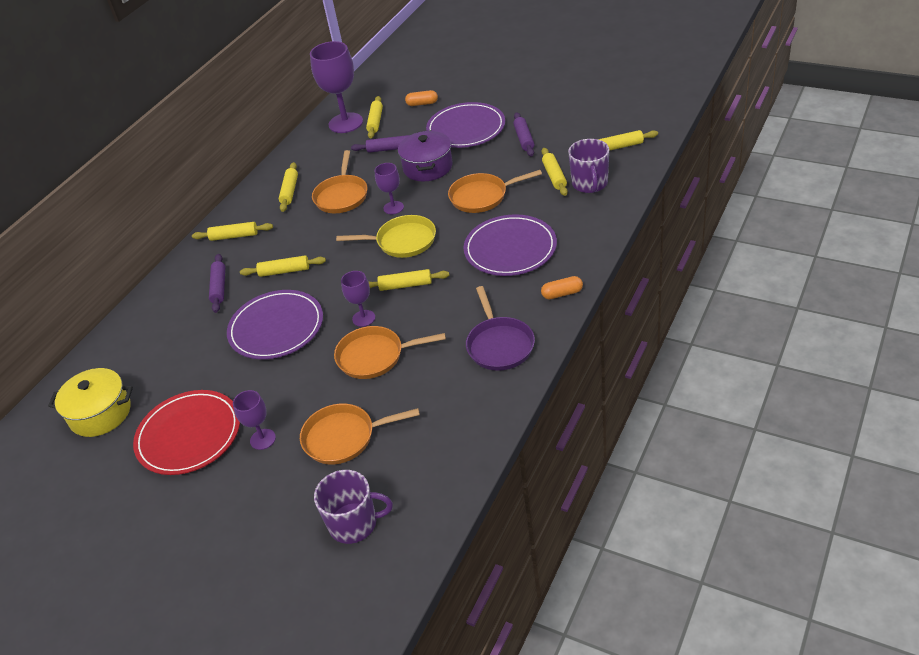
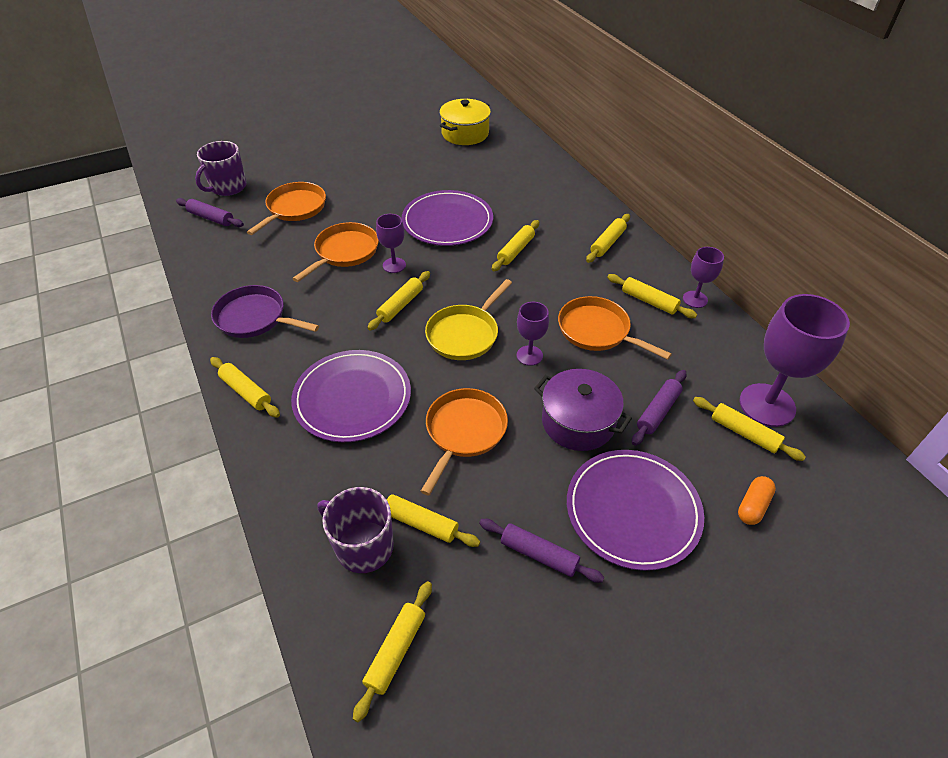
camera: 120 degrees right, 5 degrees up
(189, 435) = (394, 157): red plate -> none
(219, 287) = (539, 213): purple rolling pin -> purple rolling pin (211, 218)
(263, 439) = (345, 180): purple goblet -> purple goblet (695, 299)
(562, 294) = (246, 392): orange capsule -> yellow rolling pin

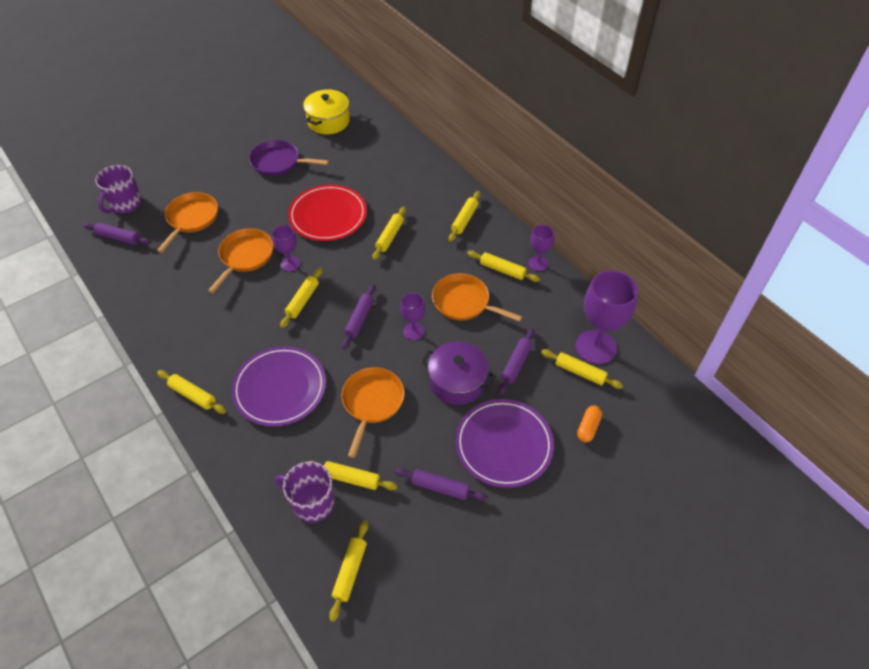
camera: 10 degrees left, 5 degrees up
(255, 318) = (183, 329): purple pan -> purple pan (279, 162)
(447, 221) = (328, 215): purple plate -> red plate
(465, 334) = (359, 319): yellow pan -> purple rolling pin

